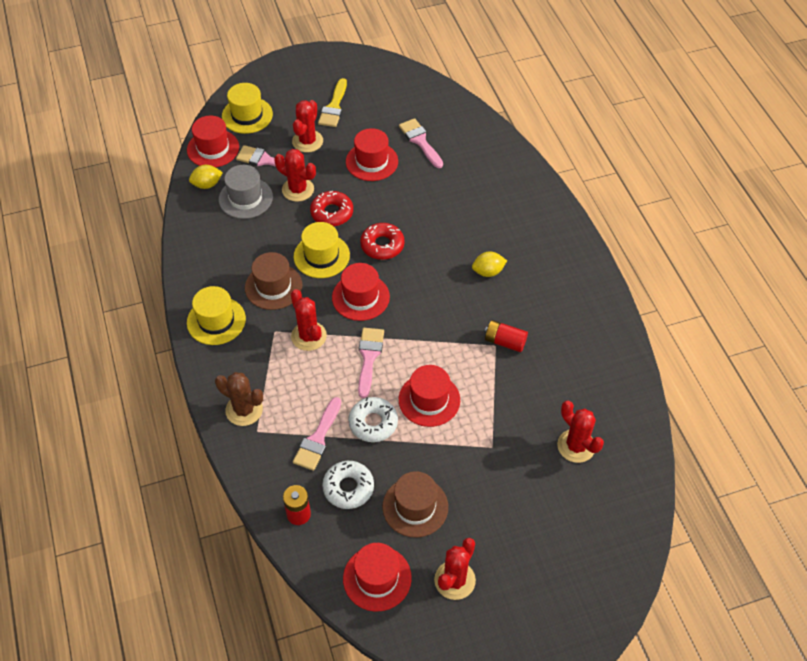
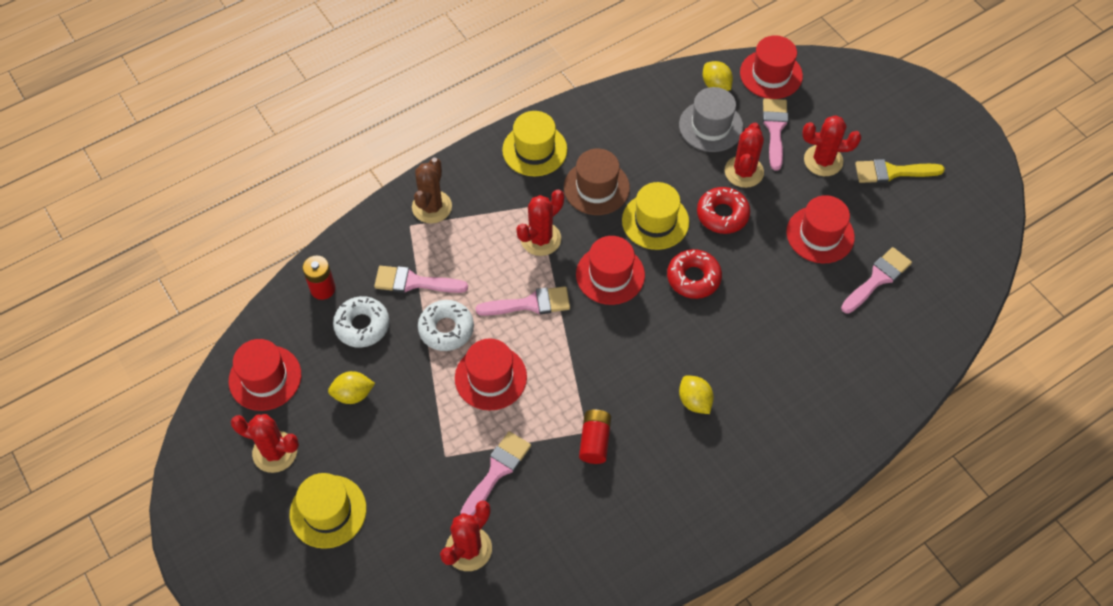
camera: 75 degrees right, 5 degrees up
(247, 115) = (837, 90): yellow hat -> yellow hat (328, 511)
(415, 507) = (353, 394): brown hat -> yellow lemon
(514, 412) = (497, 471): none -> pink brush

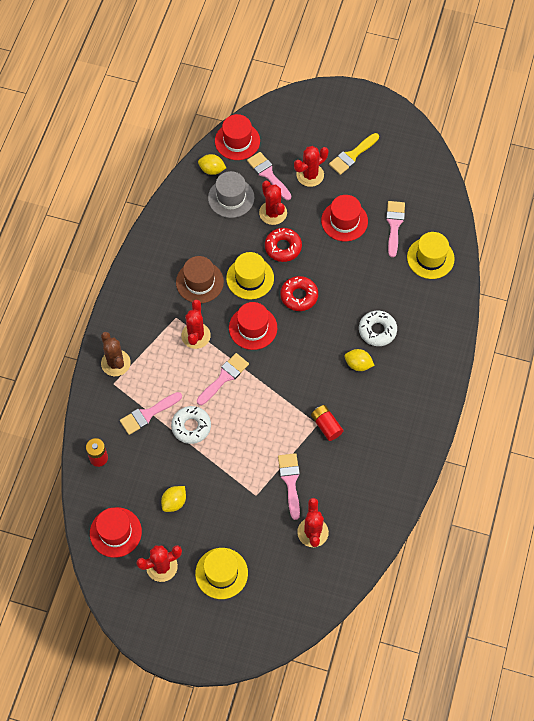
camera: 40 degrees left, 5 degrees up
(362, 325) = (142, 461): white donut -> white donut (377, 330)
(490, 377) = (240, 434): red hat -> none
(534, 150) = (143, 285): yellow hat -> yellow hat (430, 258)

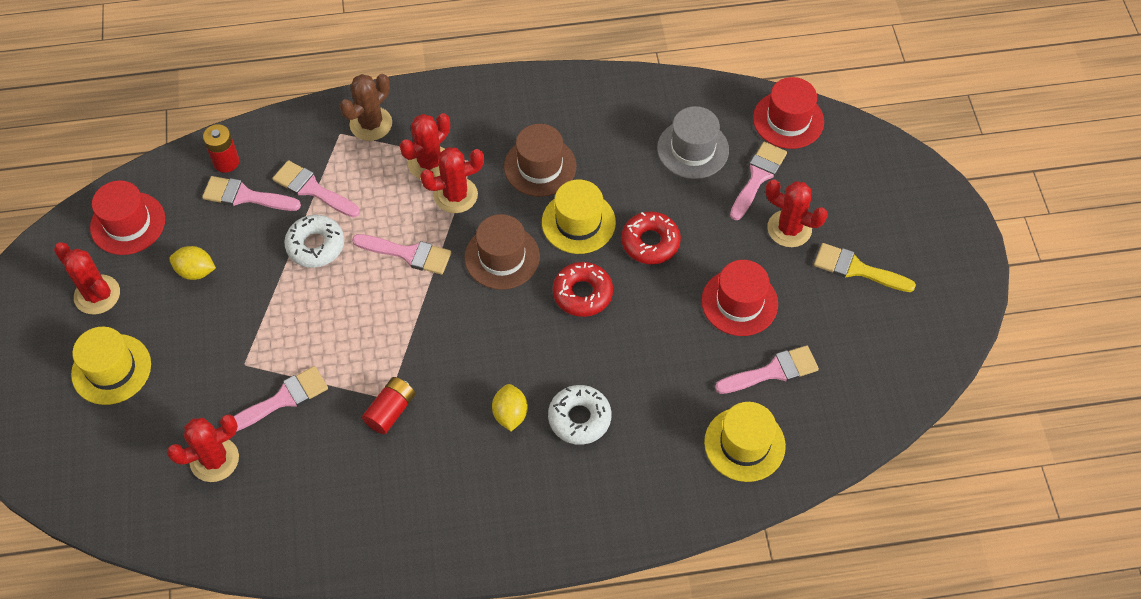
camera: 65 degrees right, 5 degrees down
(132, 455) = (245, 196): none -> pink brush
(212, 170) = (723, 110): yellow lemon -> none
(253, 328) = (502, 257): red hat -> brown hat
(273, 213) = (699, 208): red cactus -> red cactus (429, 163)

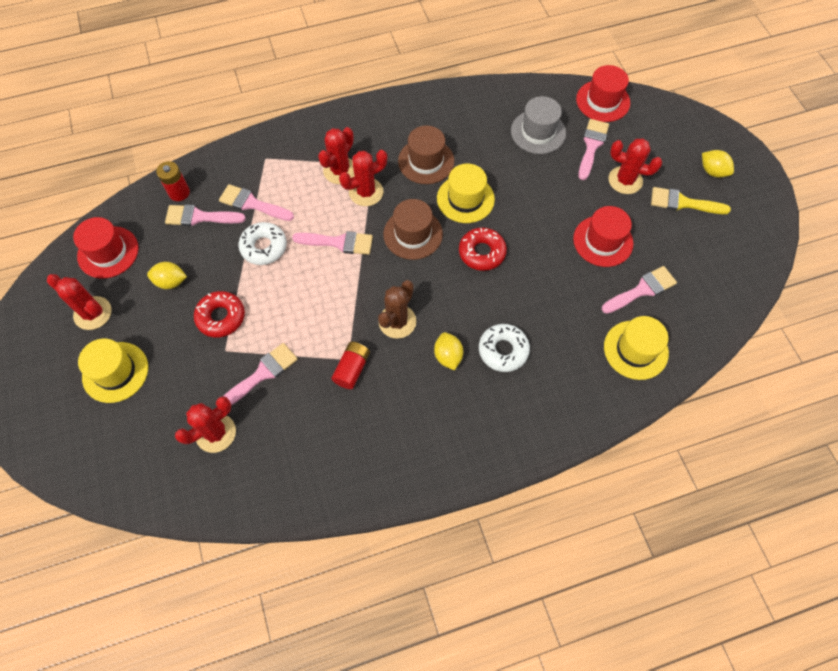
camera: 10 degrees left, 5 degrees up
(371, 124) = (288, 148): brown cactus -> brown cactus (397, 321)
(650, 242) = (524, 206): red donut -> red donut (221, 317)
(907, 234) = (712, 171): none -> yellow lemon

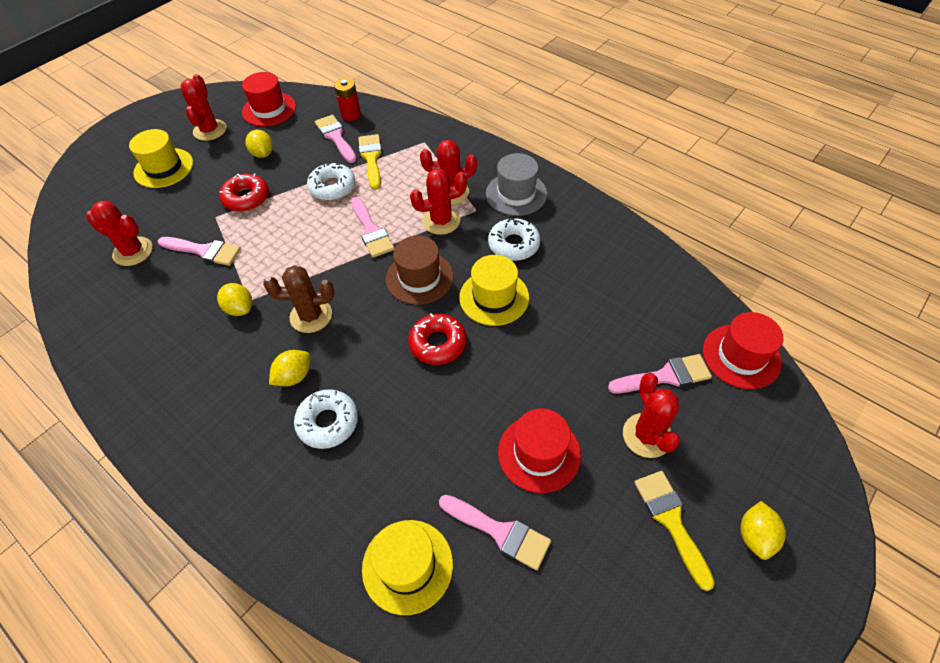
camera: 60 degrees right, 10 degrees down
(252, 204) = (371, 158): pink brush -> yellow brush
(352, 369) = (240, 308): red battery -> yellow lemon
(366, 192) = (441, 221): red cactus -> red cactus turned 45 degrees counterclockwise
(426, 161) = (513, 245): brown hat -> white donut
(538, 132) = (635, 316): grey hat -> grey hat (516, 194)

